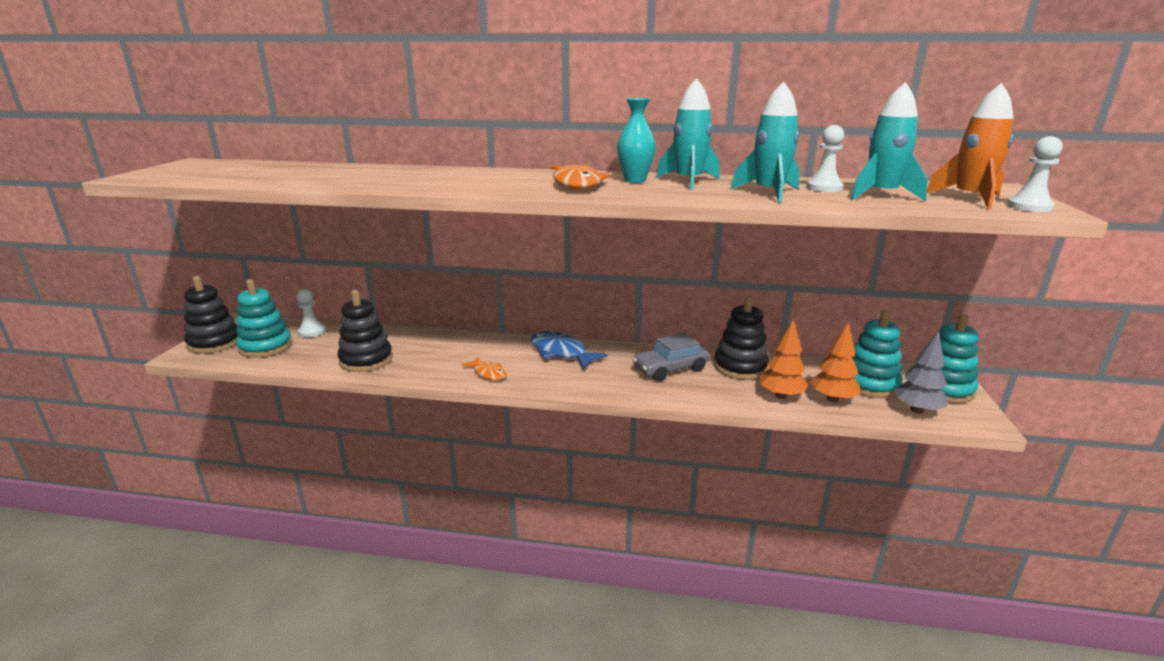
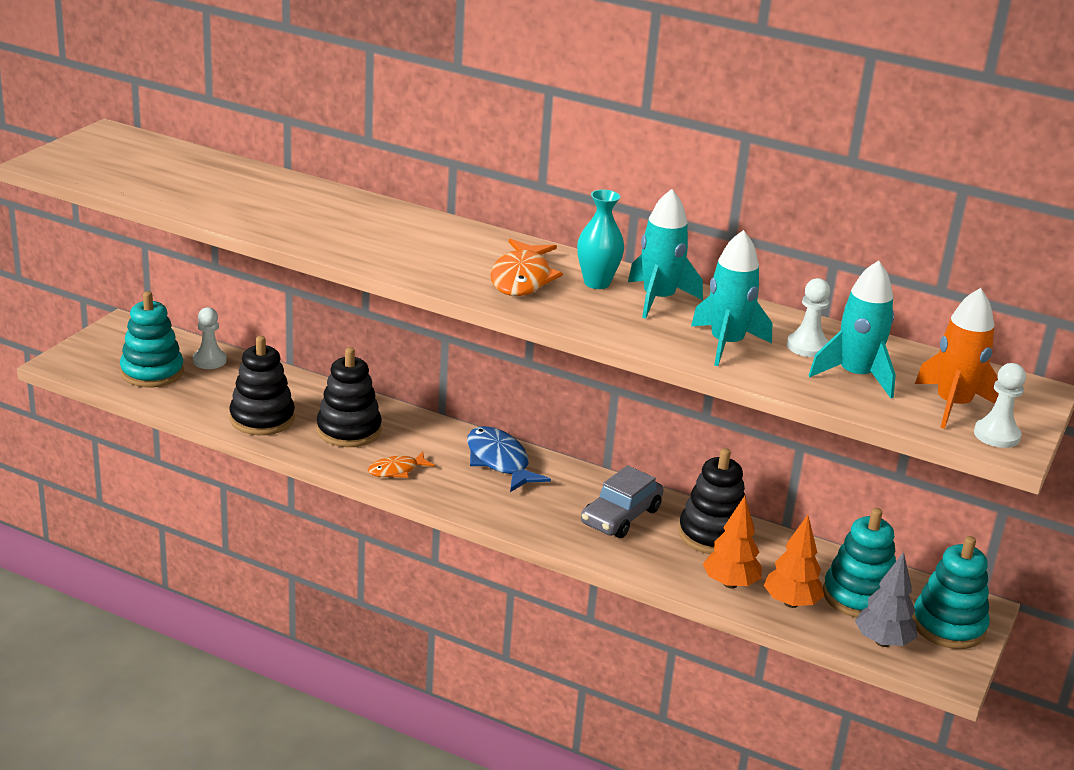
camera: 15 degrees right, 5 degrees up
(214, 343) = (95, 353): black stacking toy -> black stacking toy (349, 430)
(488, 373) = (396, 470): orange fish -> orange fish turned 90 degrees clockwise
(670, 369) = (621, 516): grey car -> grey car turned 45 degrees counterclockwise

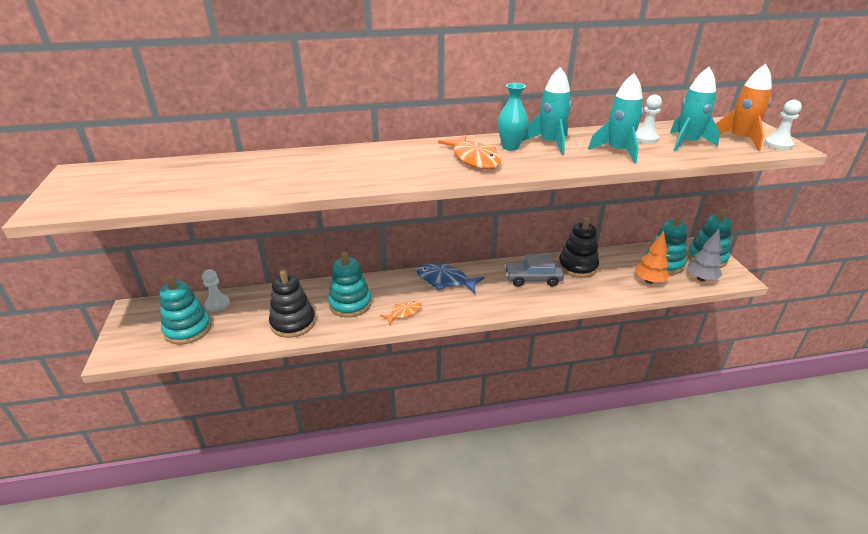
camera: 35 degrees left, 5 degrees up
(349, 430) = (350, 304): black stacking toy -> turquoise stacking toy
(396, 470) = (404, 313): orange fish -> orange fish turned 150 degrees counterclockwise
(621, 516) = (533, 279): grey car -> grey car turned 90 degrees clockwise
(730, 584) = (617, 286): orange tree -> none

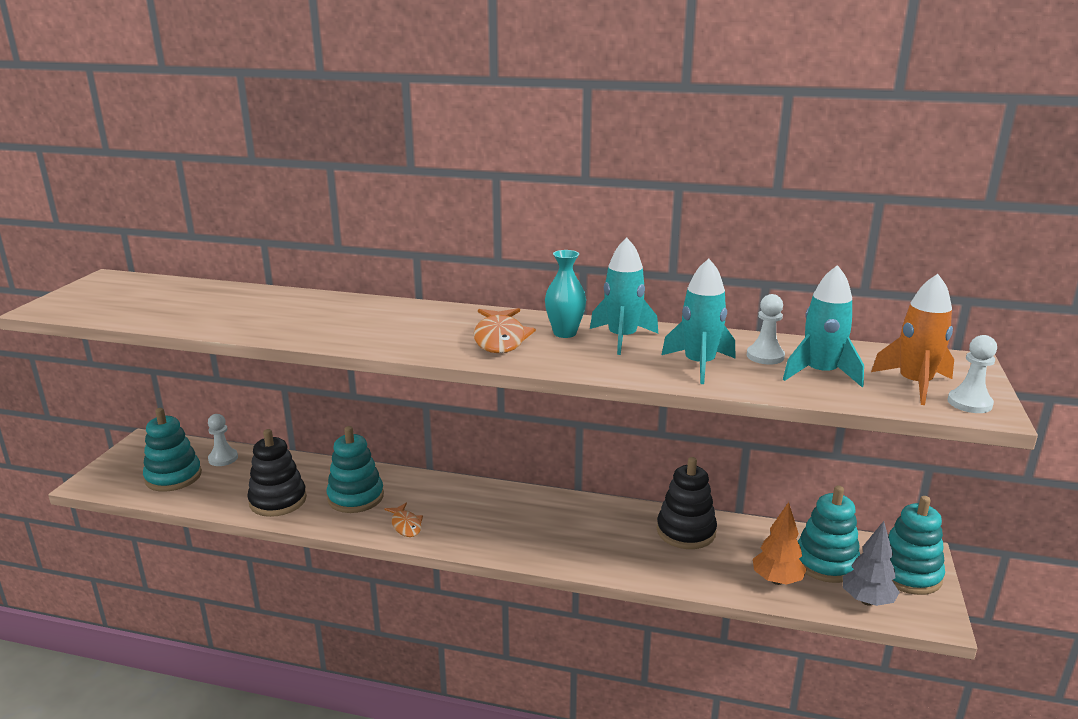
camera: 25 degrees right, 10 degrees down
(404, 313) = (406, 525): orange fish -> orange fish turned 75 degrees clockwise
(445, 280) = (490, 501): blue fish -> none
(533, 279) = (606, 530): grey car -> none

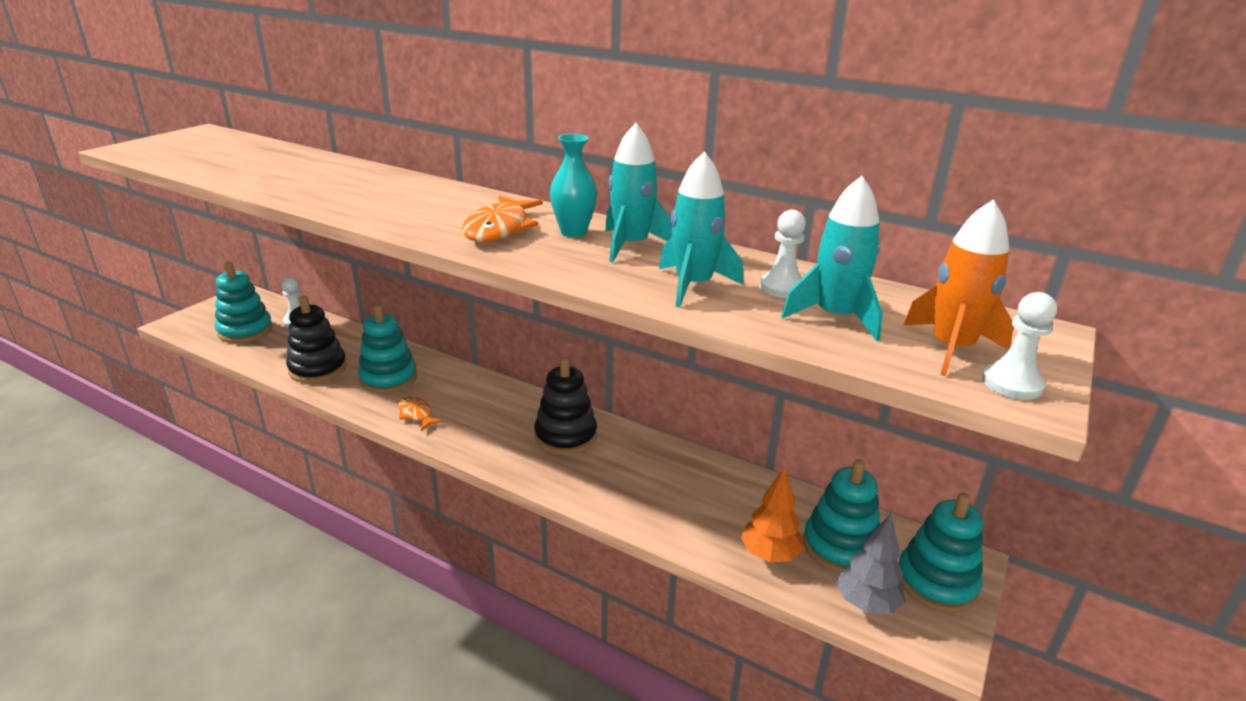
camera: 15 degrees right, 5 degrees up
(406, 525) = (416, 414): orange fish -> orange fish turned 150 degrees clockwise
(686, 531) = (697, 477): black stacking toy -> black stacking toy (565, 436)

